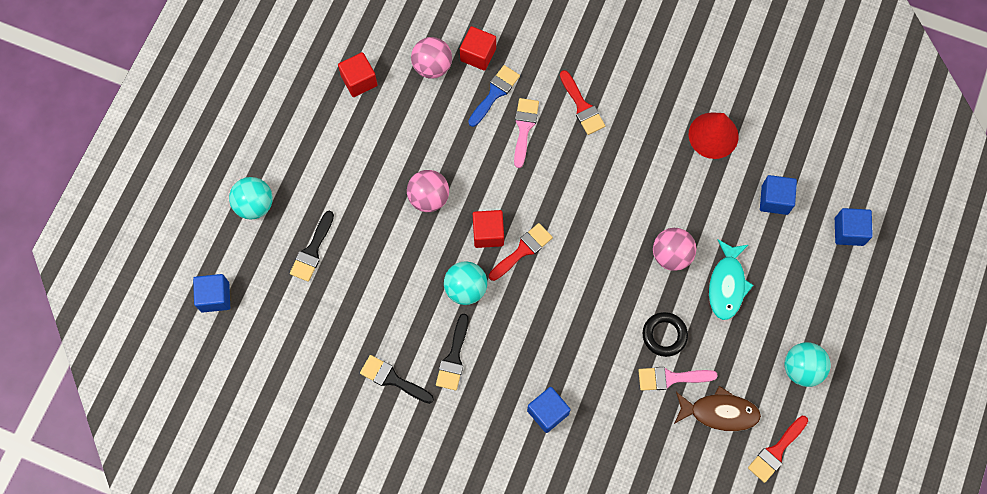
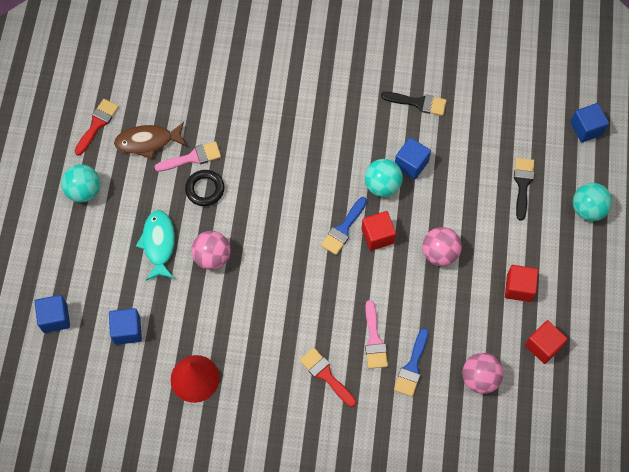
camera: 165 degrees right, 5 degrees down
(453, 357) = (375, 130): black brush -> none
(478, 55) = (440, 402): red cube -> red cube (519, 288)
(523, 250) = (343, 229): red brush -> blue brush
(547, 412) = (287, 109): blue cube -> blue cube (411, 164)

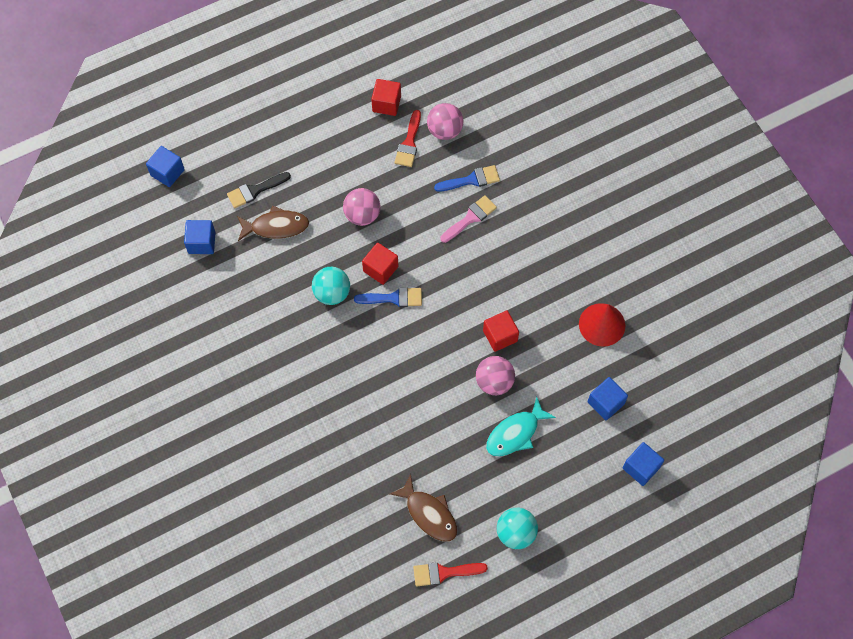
camera: 125 degrees left, 0 degrees up
(192, 158) = (416, 463): pink brush -> none
(205, 189) = (439, 431): black ring -> none
(326, 375) = (524, 234): red brush -> red brush (409, 143)
(411, 164) = (295, 283): blue cube -> blue cube (202, 242)
(418, 103) = (230, 313): black brush -> none
(475, 180) = (276, 227): none -> brown fish
(519, 288) = (350, 144): red cube -> red cube (500, 336)
(588, 209) = (245, 133): turquoise ball -> none

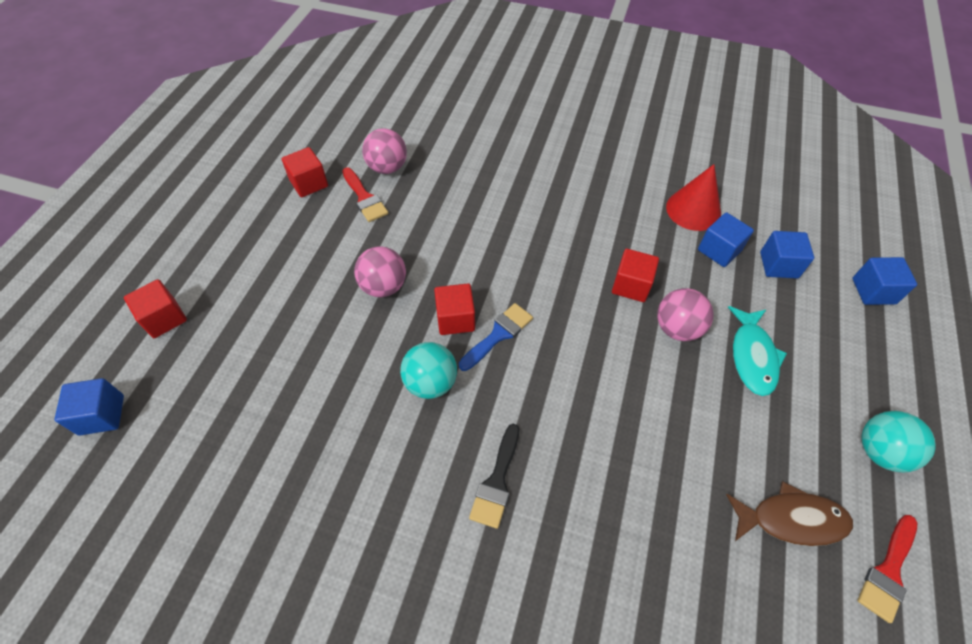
camera: 45 degrees left, 10 degrees down
(202, 242) = (218, 457): blue cube -> blue cube (719, 250)
(235, 137) = (164, 318): none -> red cube
(255, 190) = (238, 351): black brush -> black brush (496, 481)
(276, 227) = (299, 367): brown fish -> none
(470, 218) = (489, 214): pink brush -> none
(471, 180) = (454, 186): blue brush -> none

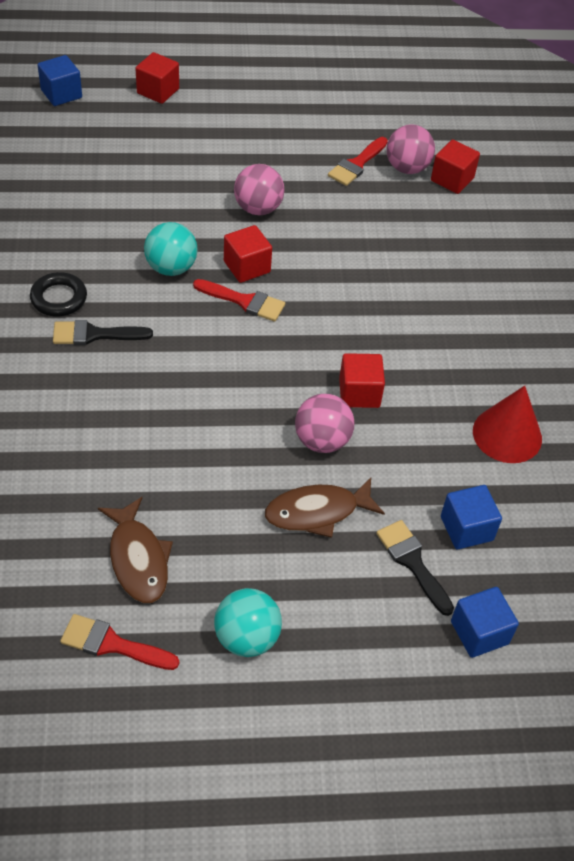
camera: 65 degrees right, 5 degrees down
(309, 183) = (351, 122): red cube -> red cube (452, 179)
(431, 505) = (59, 298): none -> black ring
(498, 334) = (244, 301): blue brush -> red brush
(719, 250) = (456, 467): blue cube -> none
(752, 356) = (317, 512): turquoise fish -> brown fish
(808, 309) = (412, 562): none -> black brush

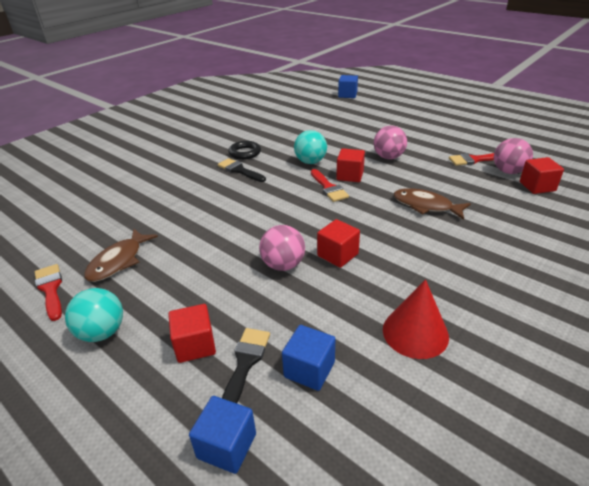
camera: 50 degrees right, 15 degrees down
(158, 91) = (394, 105): red cube -> red cube (195, 345)
(317, 512) = (230, 297): brown fish -> brown fish (426, 206)

